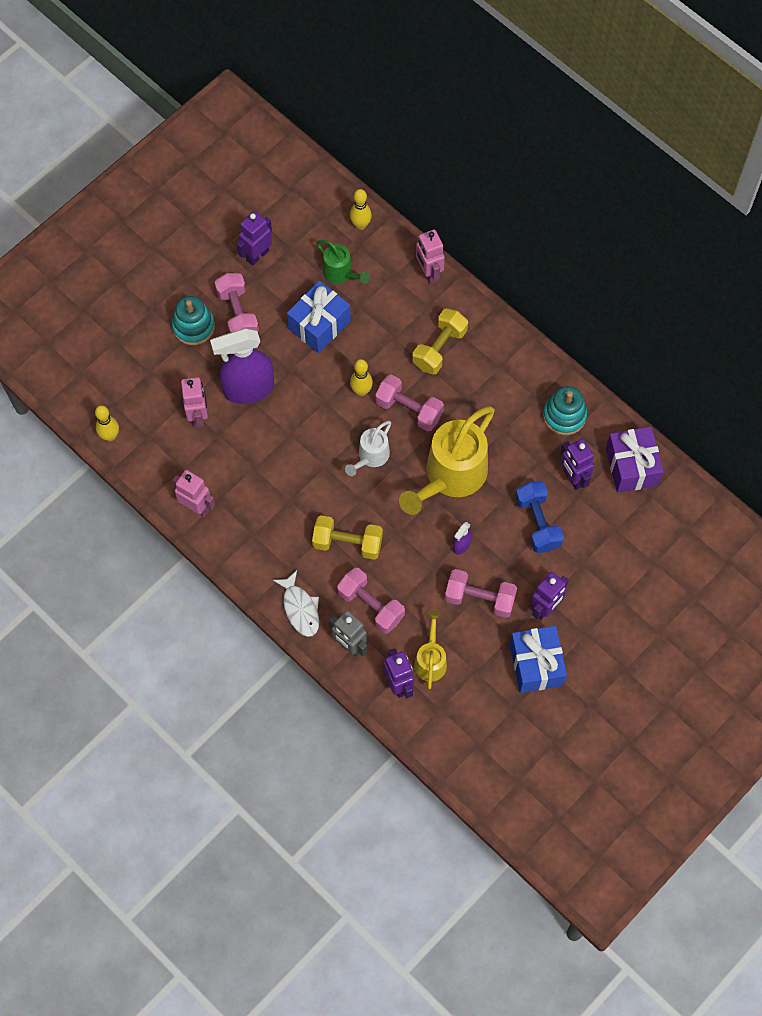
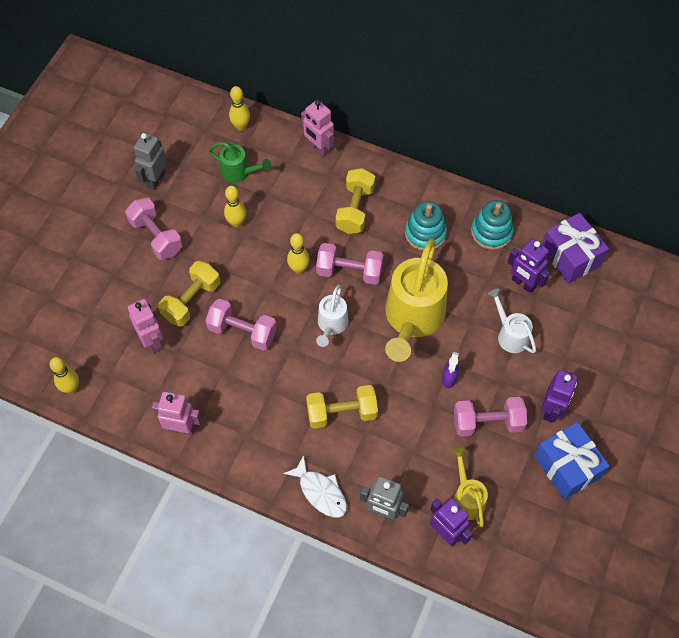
camera: 20 degrees left, 5 degrees down
(193, 326) = (118, 261): turquoise stacking toy -> turquoise stacking toy (425, 233)
(248, 389) = (191, 301): purple spray bottle -> yellow dumbbell
(257, 255) = (156, 180): purple robot -> grey robot
(319, 325) = (236, 223): blue gift -> yellow bowling pin
(371, 605) = (388, 465): pink dumbbell -> pink dumbbell (242, 331)
(537, 523) = (510, 334): blue dumbbell -> white watering can

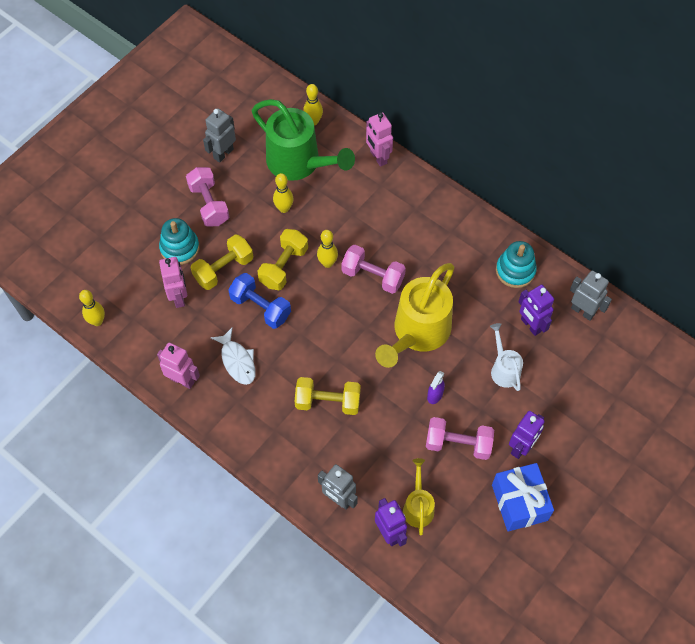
camera: 15 degrees right, 0 degrees up
(239, 172) = (300, 163): green watering can -> green watering can, size x1.97
(242, 331) = (260, 307): pink dumbbell -> blue dumbbell
(320, 492) = (288, 467): white fish -> white fish (237, 361)
(331, 325) = (342, 321): white watering can -> none
(355, 209) = (395, 221): yellow dumbbell -> yellow dumbbell (284, 266)
(425, 233) = (453, 257): turquoise stacking toy -> turquoise stacking toy (180, 248)
(570, 257) = (583, 311): purple gift -> grey robot

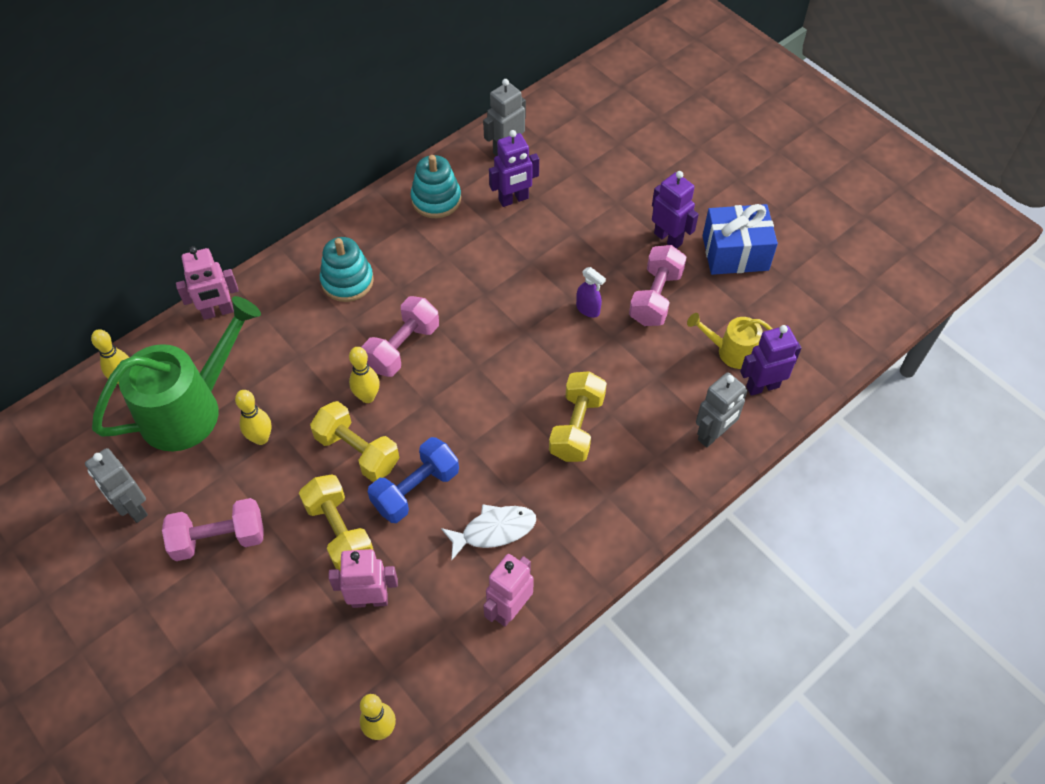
camera: 80 degrees left, 5 degrees down
(180, 248) = (284, 589): turquoise stacking toy -> turquoise stacking toy (347, 281)
(417, 333) = (499, 313): yellow watering can -> none
(503, 369) = (565, 235): white watering can -> none

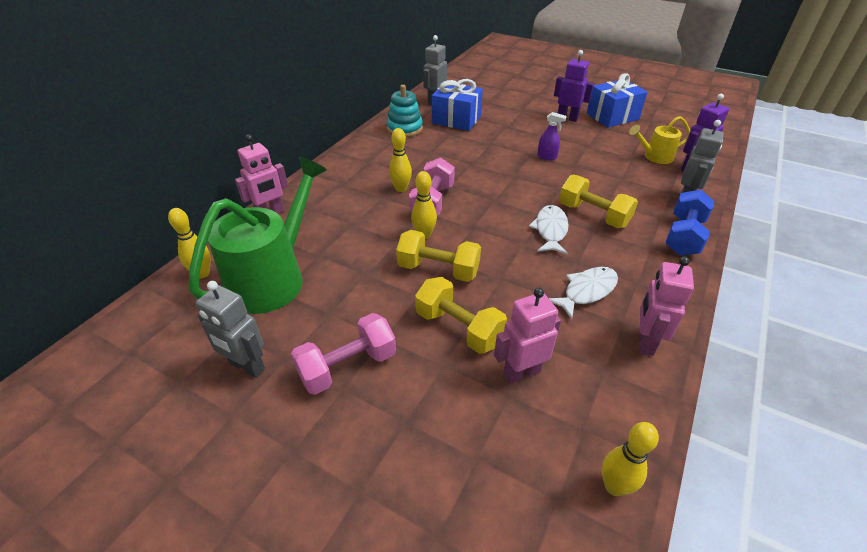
camera: 20 degrees left, 15 degrees down
(261, 438) = (349, 282): yellow bowling pin -> yellow bowling pin (401, 189)
(347, 281) = (366, 177): turquoise stacking toy -> none
(415, 489) = (503, 282): blue dumbbell -> blue dumbbell (683, 236)
(511, 434) = (550, 230): none -> white fish
(513, 199) = (456, 120): purple robot -> blue gift
(577, 427) = (593, 215): yellow dumbbell -> yellow dumbbell turned 45 degrees counterclockwise
(655, 297) = (584, 143): pink dumbbell -> none

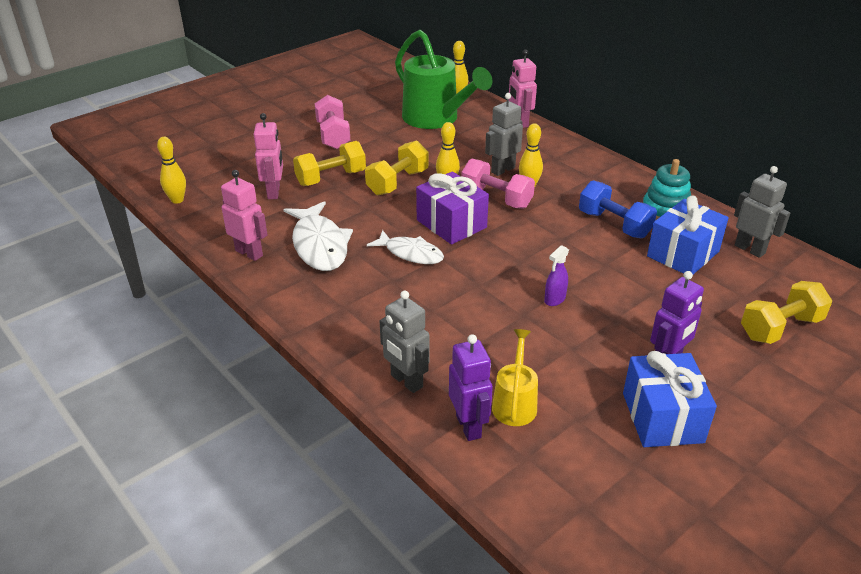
camera: 110 degrees right, 5 degrees down
(247, 366) = (360, 107): grey robot -> grey robot (502, 170)
(489, 218) = (451, 224): none -> purple gift
(586, 291) = (319, 245): white fish -> white fish, size x1.52
(593, 215) = (417, 290): yellow dumbbell -> yellow dumbbell (780, 328)
(683, 236) = (342, 339): blue dumbbell -> blue dumbbell (614, 224)

